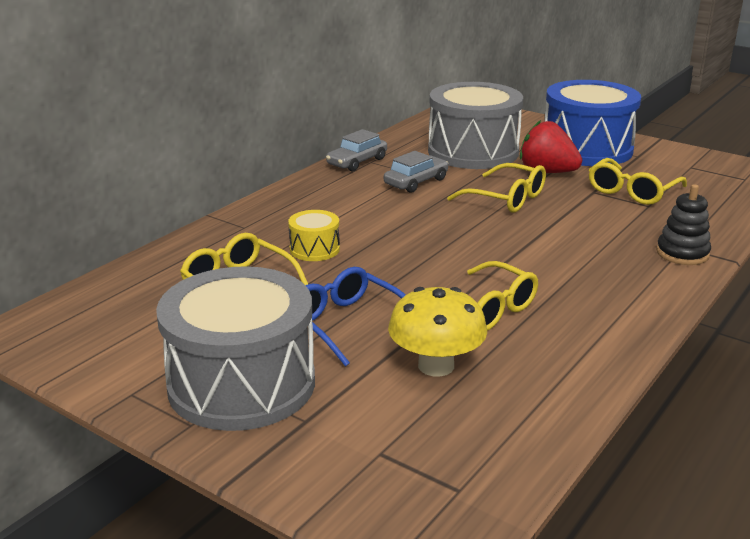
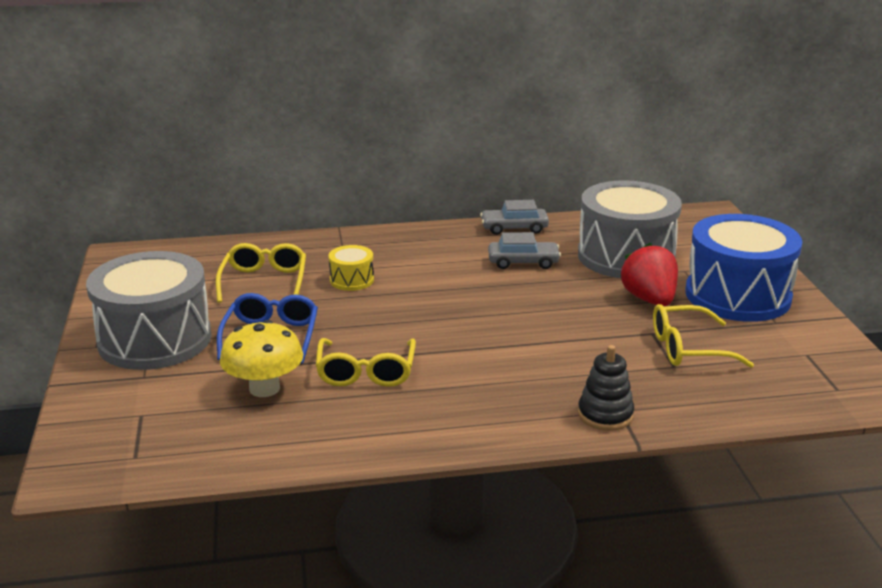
camera: 45 degrees right, 0 degrees up
(506, 199) = (563, 305): yellow glasses -> none

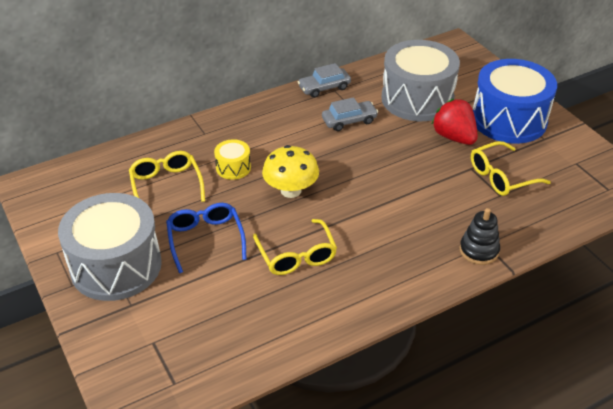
camera: 20 degrees left, 15 degrees up
(264, 388) = (231, 291): yellow mushroom -> yellow mushroom (291, 190)

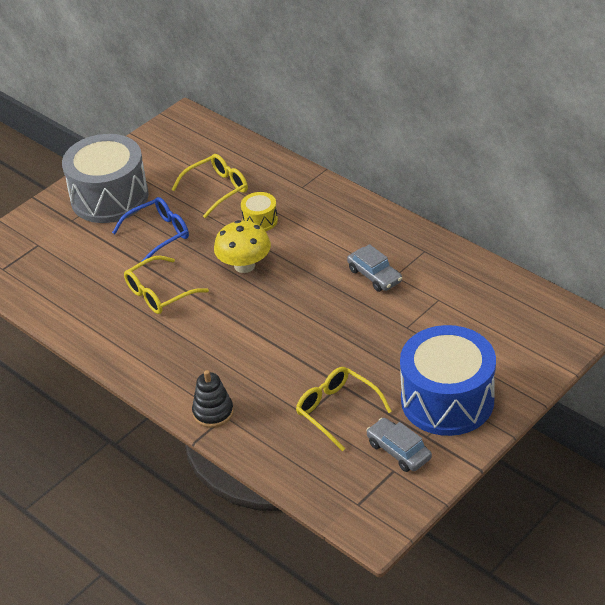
camera: 75 degrees right, 0 degrees up
(324, 88) = (424, 242): grey car -> grey car (398, 451)
(417, 99) = (445, 317): grey drum -> none
(454, 137) = (388, 360): red strawberry -> none

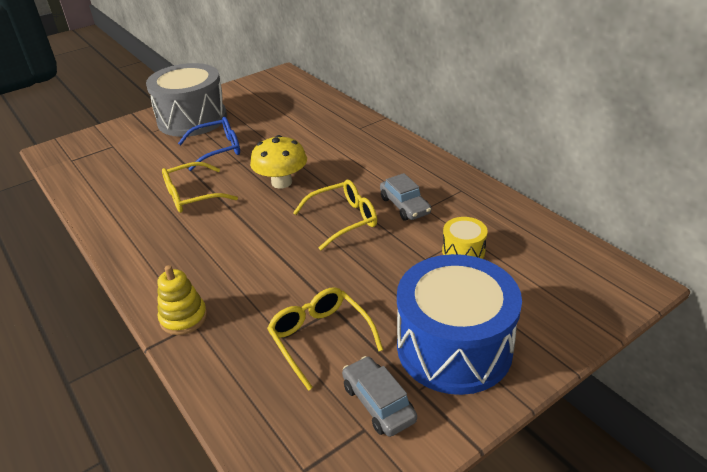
camera: 10 degrees right, 5 degrees down
(213, 412) = (183, 318): black stacking toy -> yellow stacking toy
(217, 189) = (284, 122): yellow glasses -> yellow glasses (343, 220)
(260, 220) = (312, 148): yellow drum -> yellow drum (463, 251)

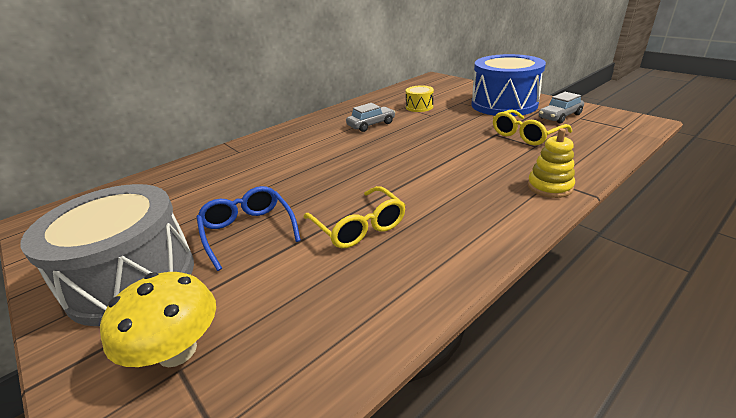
camera: 95 degrees left, 5 degrees down
(281, 182) = (334, 176): yellow mushroom -> yellow mushroom (177, 350)
(343, 220) = (392, 142): yellow glasses -> none

